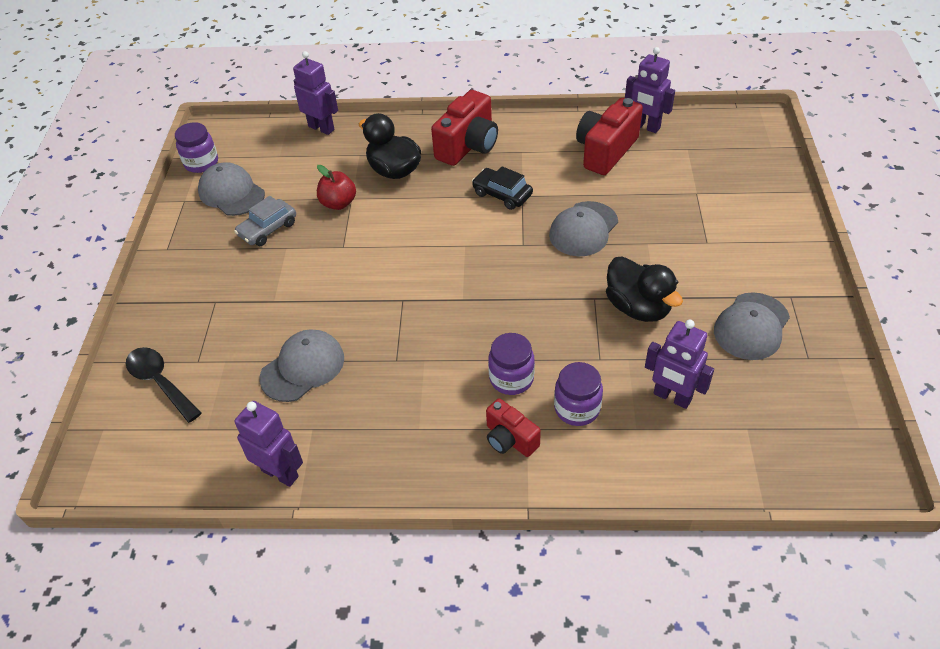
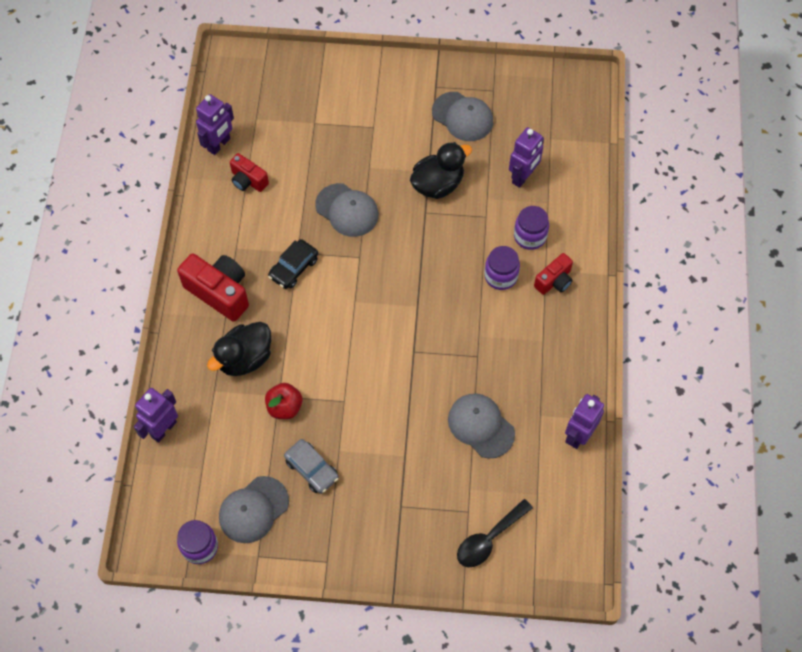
camera: 90 degrees left, 15 degrees up
(605, 151) = (248, 180): red camera -> red camera, size x0.59

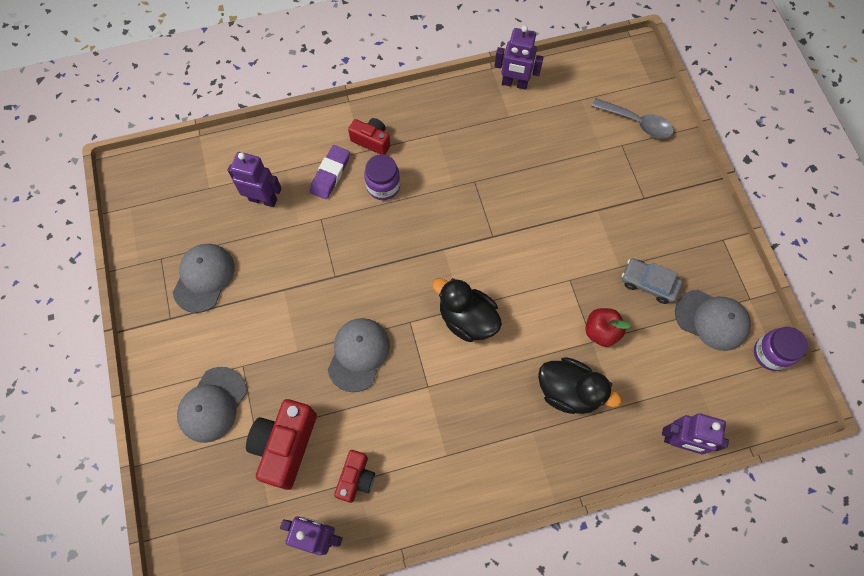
camera: 110 degrees left, 5 degrees up
(219, 292) = (506, 450): red camera -> red camera (285, 445)
(293, 268) = (447, 383): black car -> none
(311, 469) = (649, 283): grey car -> grey car turned 90 degrees counterclockwise
(438, 184) = (297, 275): black duck -> black duck (467, 319)
(480, 426) = (541, 158): grey cap -> grey cap (212, 404)
(489, 539) = (637, 123): black spoon -> grey spoon
(530, 236) = (330, 174): purple jar -> purple eraser

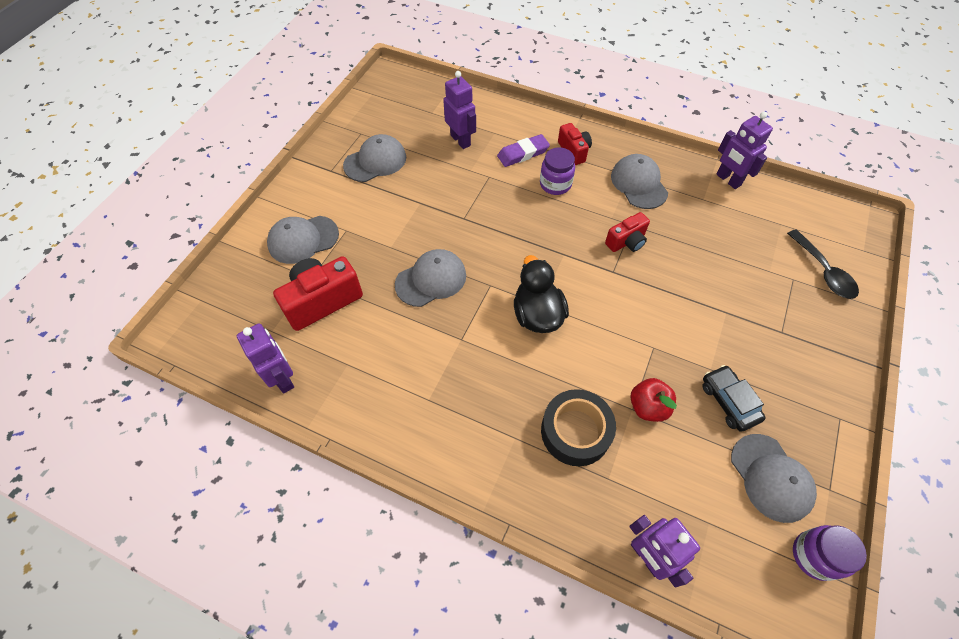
camera: 40 degrees right, 10 degrees down
(356, 478) = (347, 361): red camera -> red camera (626, 242)
(449, 137) = (638, 184): none -> grey cap
(568, 391) = (575, 431): black duck -> black tape
(637, 123) = (823, 271): grey spoon -> black spoon
(649, 283) = (729, 401): grey car -> black car

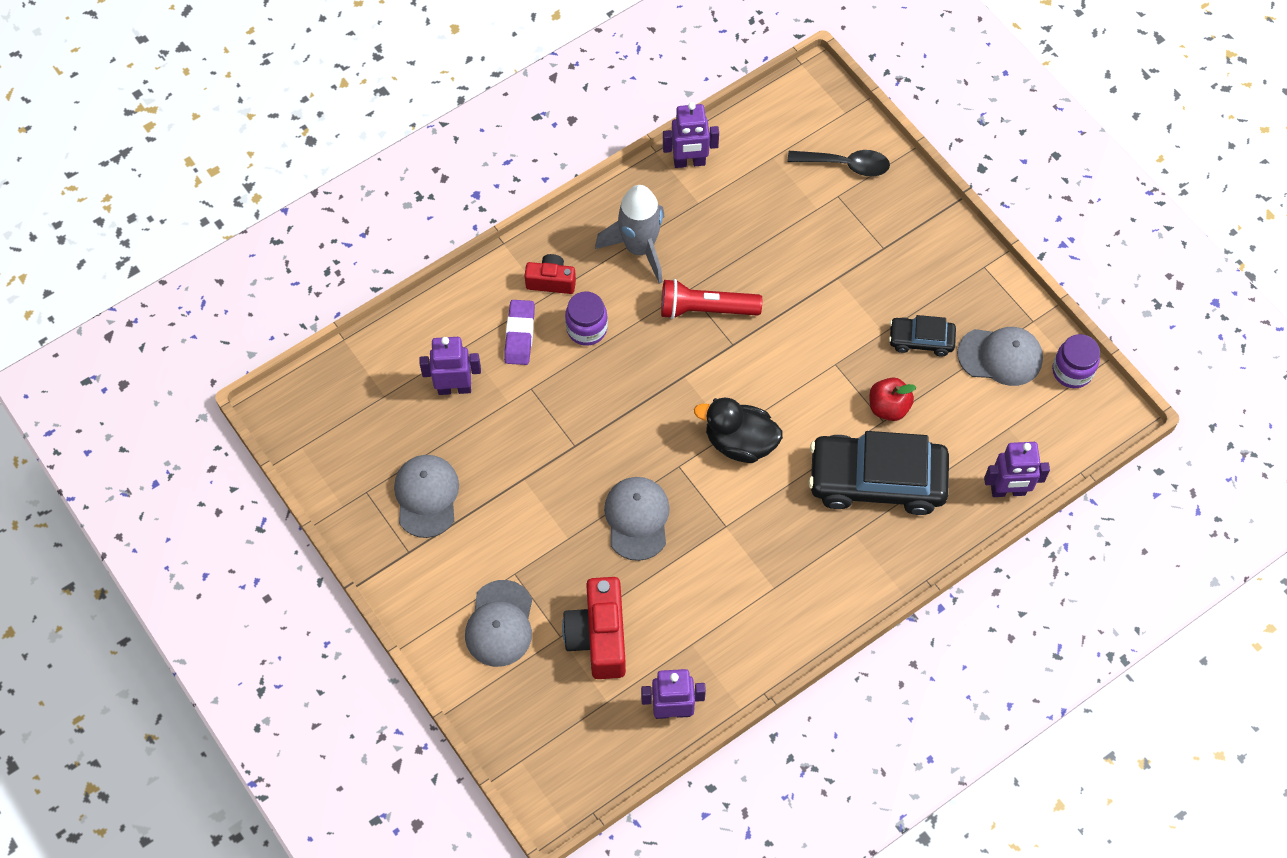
camera: 60 degrees left, 5 degrees up
(575, 431) = (876, 480): black tape -> black car
(626, 242) = (705, 309): red camera -> red flashlight
(638, 184) = (639, 248): grey cap -> grey rocket

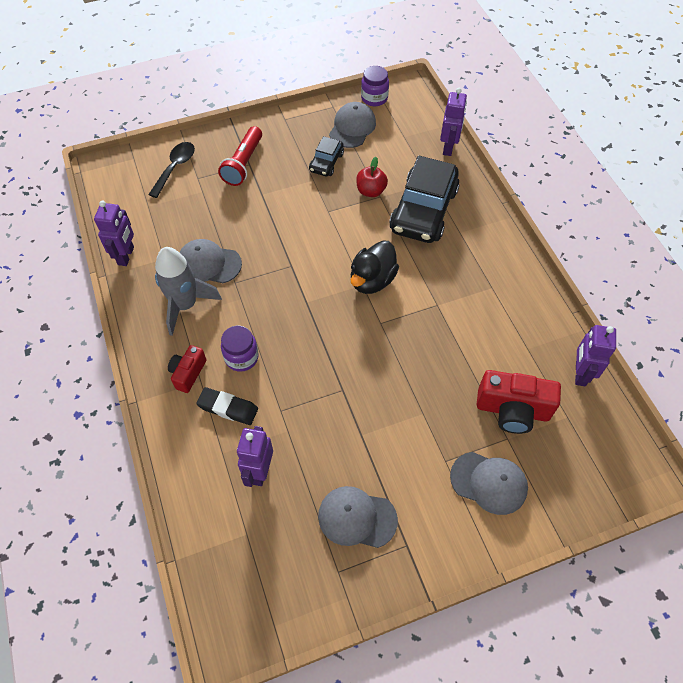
camera: 75 degrees left, 5 degrees down
(519, 335) = (228, 408): purple eraser -> black eraser
(637, 518) = (417, 360): grey cap -> grey cap (209, 263)
(705, 309) = (255, 275): red flashlight -> red flashlight (243, 164)

